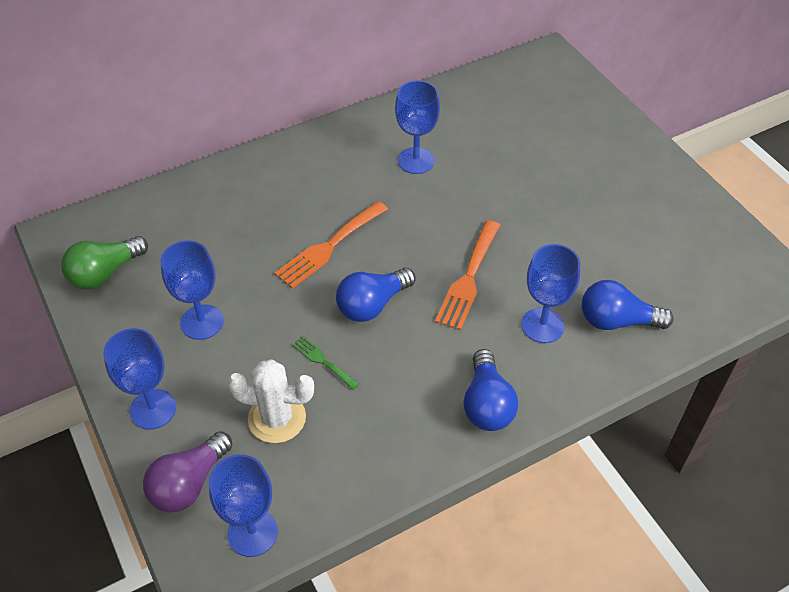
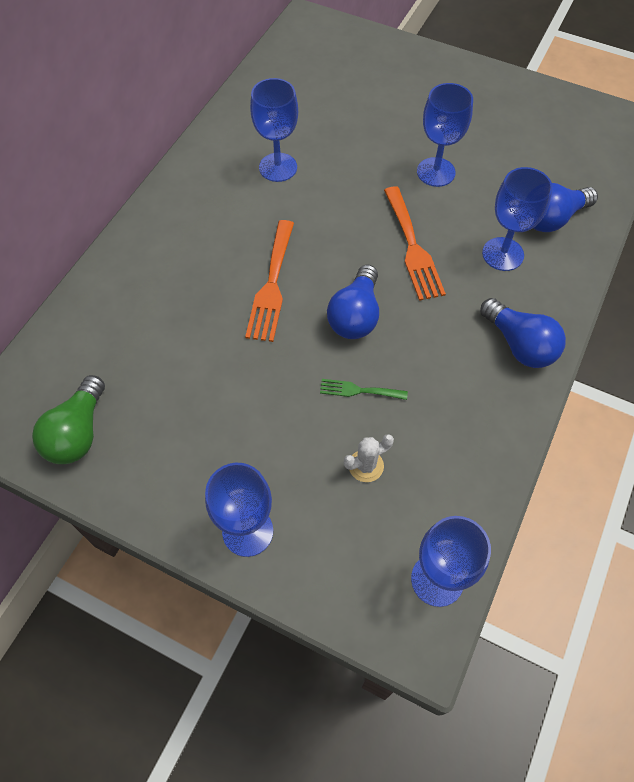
camera: 35 degrees left, 10 degrees up
(189, 484) = (343, 576): purple light bulb -> none
(202, 322) = (218, 422): blue goblet -> blue goblet (436, 172)
(277, 418) = (366, 466): white cactus -> white cactus, size x0.58

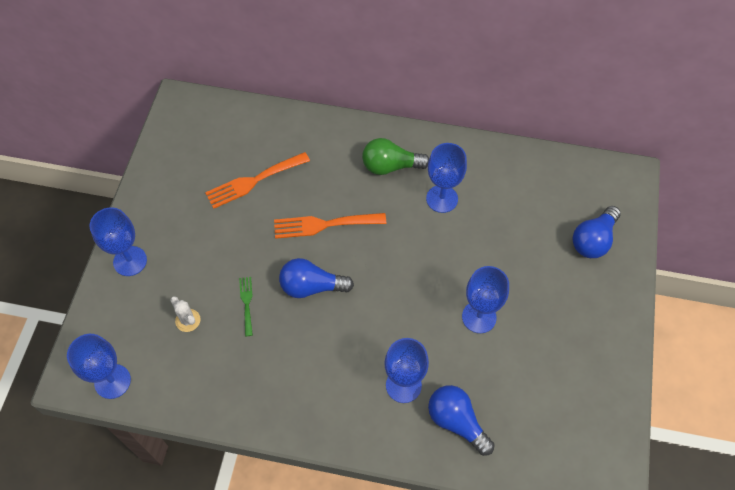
camera: 75 degrees right, 0 degrees up
(78, 433) = (181, 148): green light bulb -> green light bulb (390, 166)
(413, 248) = (389, 314): orange fork -> orange fork (253, 181)
(519, 345) = (314, 411): blue light bulb -> blue light bulb (593, 240)

